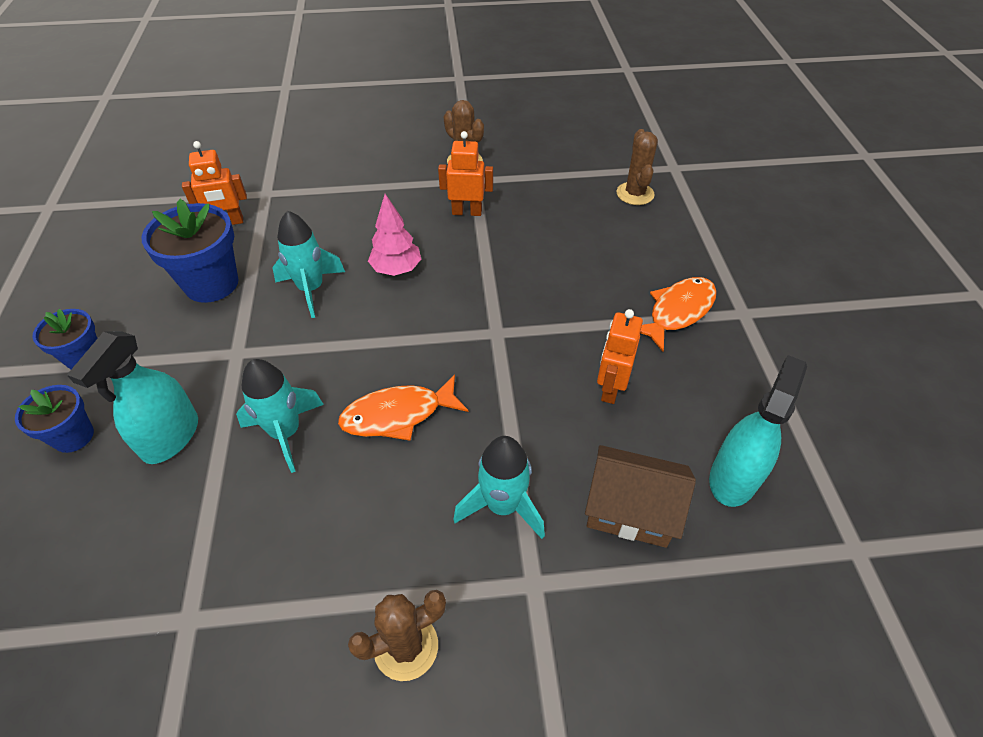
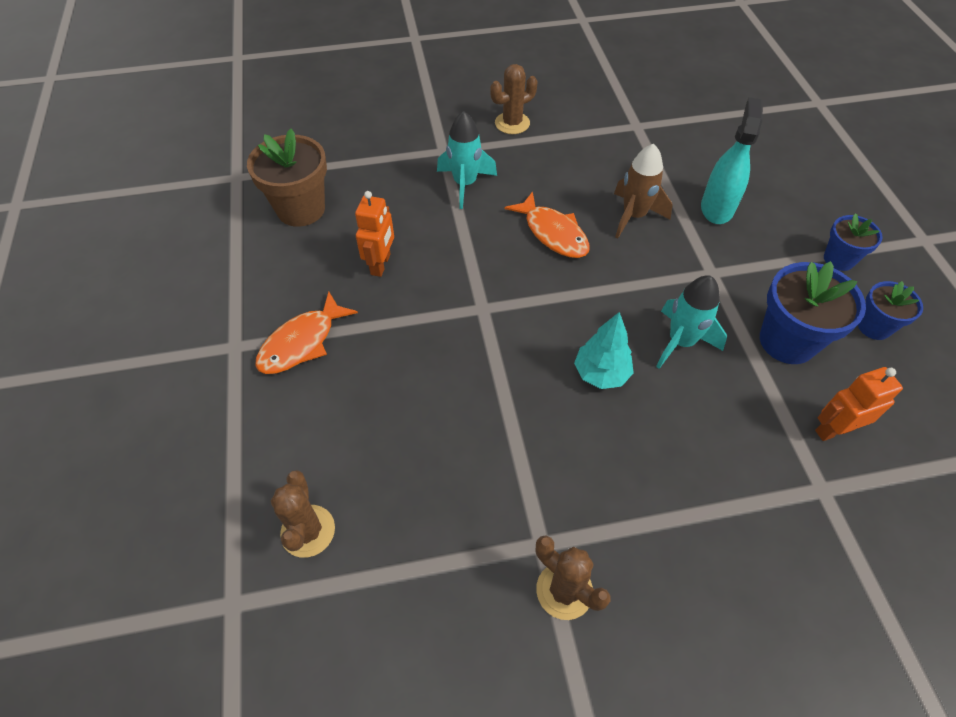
camera: 175 degrees right, 5 degrees up
(73, 436) = (789, 204): blue flower pot -> blue flower pot (874, 327)
(286, 433) = (633, 216): turquoise rocket -> brown rocket
(396, 269) = (601, 374): pink tree -> turquoise tree
(398, 415) = (553, 233): orange fish -> orange fish turned 75 degrees clockwise
(467, 212) = (540, 473): orange robot -> none
(630, 510) = (378, 187): brown house -> none
(733, 478) = (301, 209): turquoise spray bottle -> brown flower pot

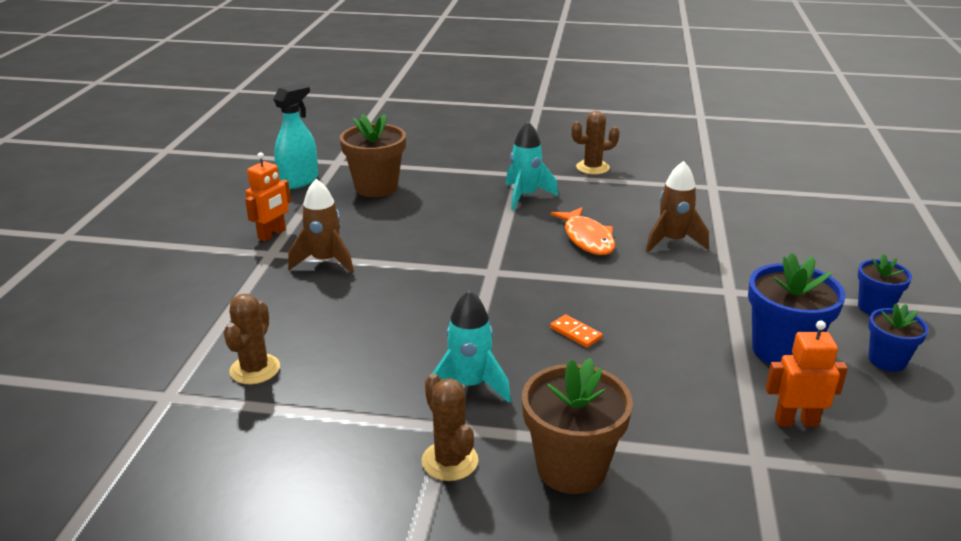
camera: 20 degrees right, 25 degrees down
(302, 342) = (325, 261): orange fish -> brown rocket
(381, 264) = (421, 230): orange robot -> orange robot (272, 234)
(601, 374) = (576, 333): turquoise tree -> orange domino
(676, 558) = (571, 468): none -> brown flower pot
(680, 342) = (668, 329): turquoise rocket -> turquoise rocket (470, 385)
(717, 208) = (761, 251): turquoise spray bottle -> turquoise spray bottle (299, 181)

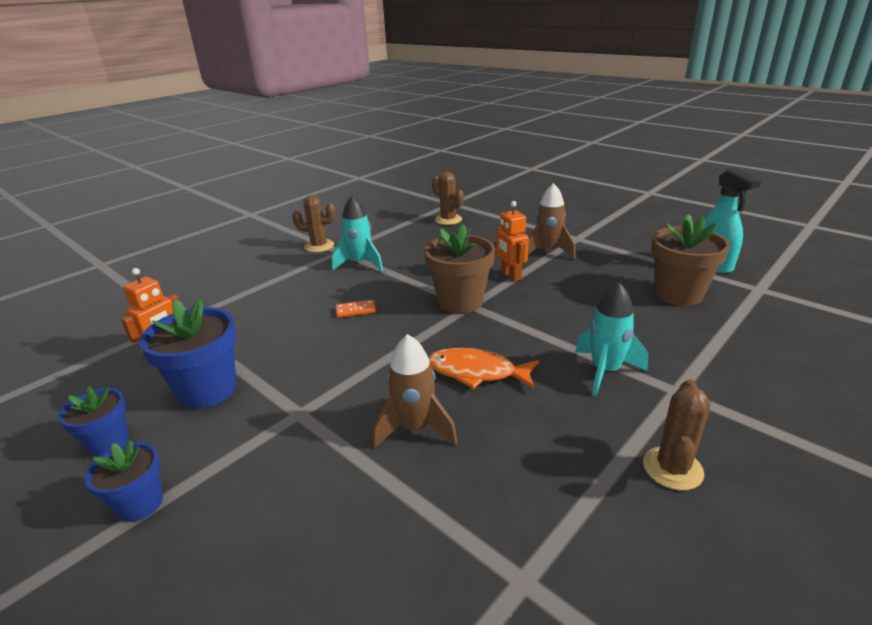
camera: 125 degrees right, 0 degrees up
(272, 234) = (607, 242): orange robot -> orange robot (510, 275)
(571, 468) = (267, 270): brown flower pot -> brown flower pot (460, 301)

